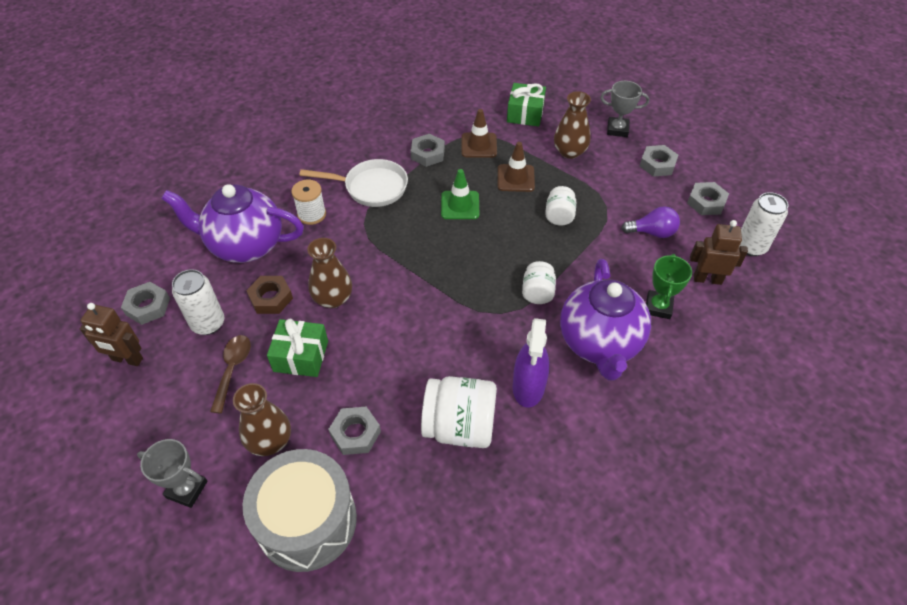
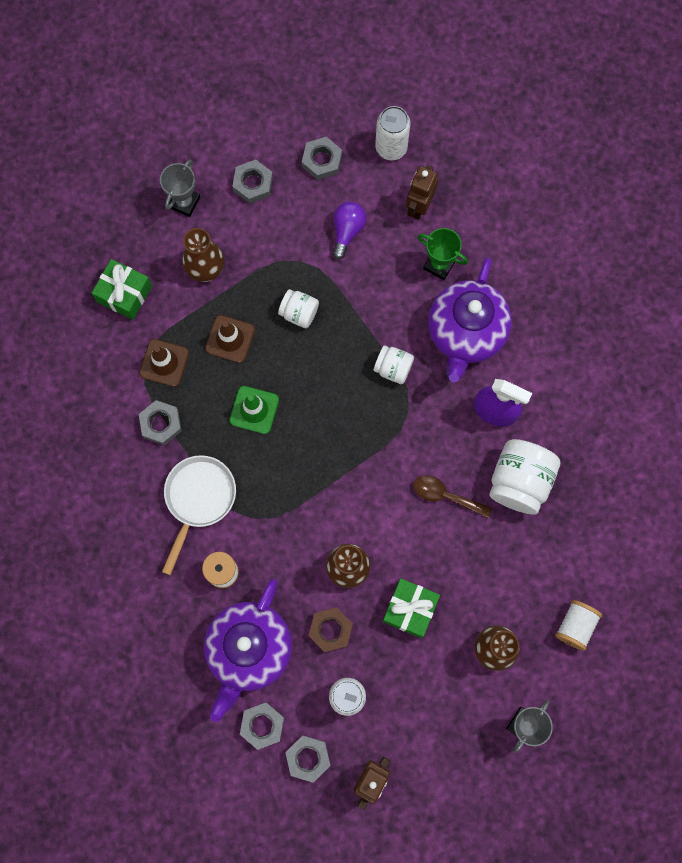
camera: 75 degrees left, 25 degrees up
(233, 369) = (409, 676): brown spoon -> brown spoon (445, 496)
(307, 521) = (575, 626): grey drum -> white spool
(355, 433) = (504, 572): grey nut -> grey nut (262, 725)
(599, 343) = (465, 333): purple teapot -> purple teapot turned 90 degrees clockwise

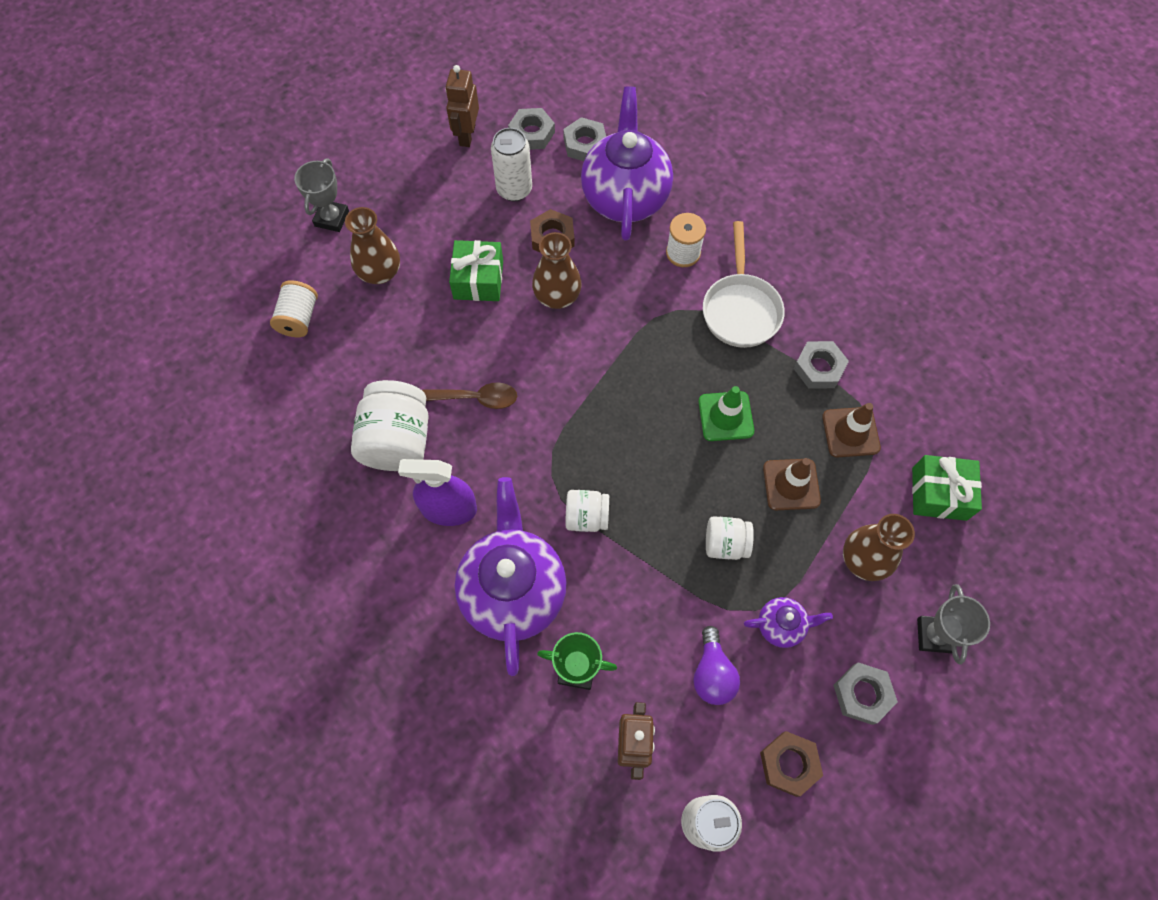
camera: 160 degrees right, 10 degrees down
(286, 244) = (781, 626): none -> purple teapot
(322, 161) = (789, 764): grey nut -> brown nut

